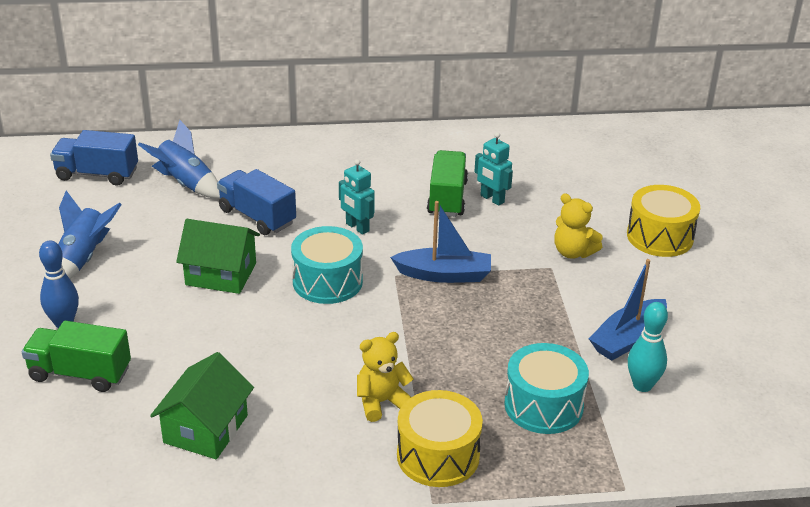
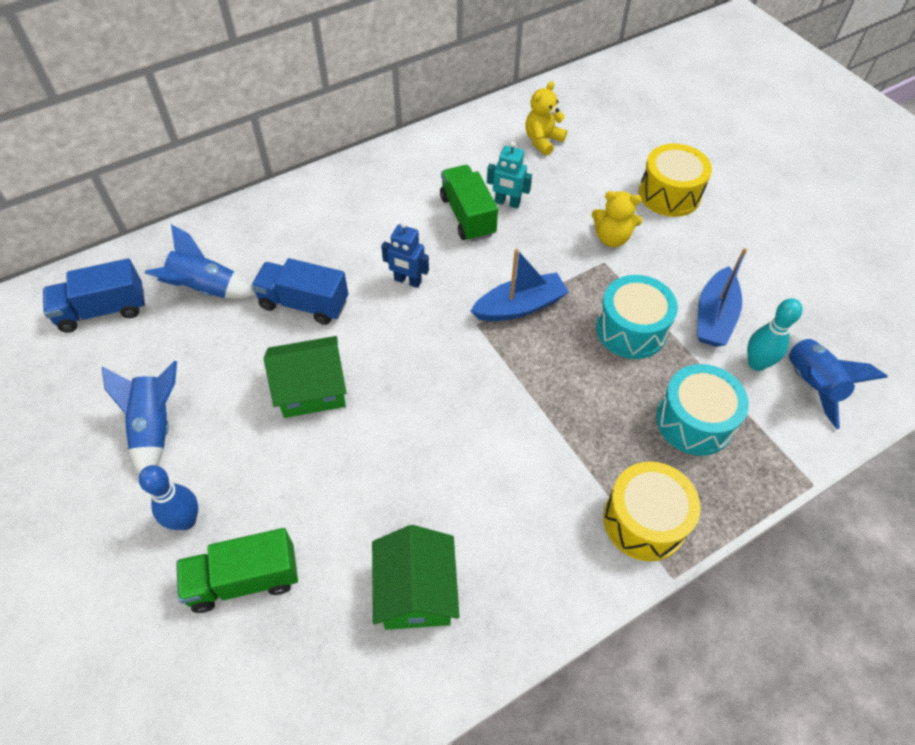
camera: 25 degrees left, 20 degrees up
(327, 281) = (420, 357): turquoise drum -> turquoise drum (631, 329)
(357, 227) = (407, 281): turquoise robot -> blue robot
(381, 402) = (557, 481): yellow teddy bear -> yellow teddy bear (542, 141)
(686, 418) = (811, 384): none -> blue rocket

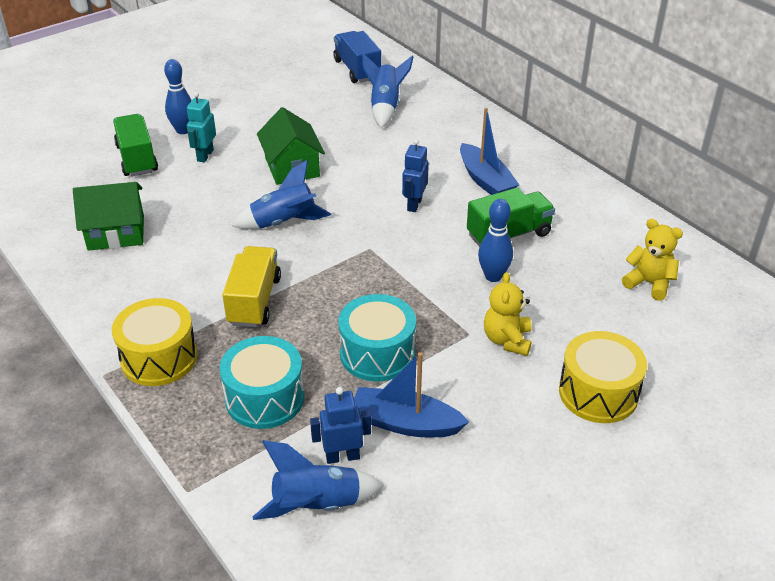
camera: 85 degrees right, 15 degrees down
(155, 427) = (256, 107): blue rocket -> blue rocket (284, 222)
(304, 304) = (378, 153): blue truck -> none
(507, 203) = (536, 260): turquoise robot -> turquoise robot (205, 155)
(520, 306) = (395, 274): blue boat -> blue boat (485, 180)
(527, 235) = (493, 276): none -> blue bowling pin
(555, 430) = (254, 301): none -> yellow truck
(756, 363) = (342, 456): turquoise bowling pin -> blue robot

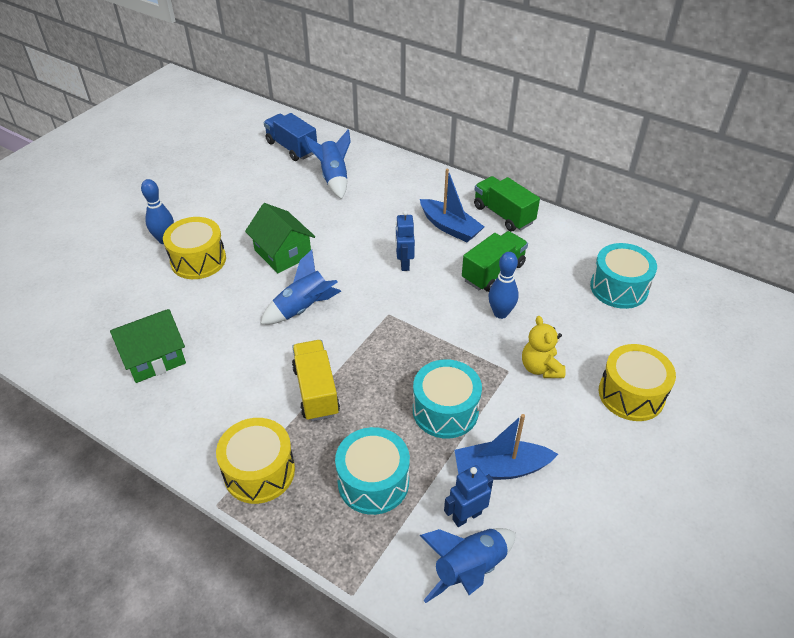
camera: 20 degrees left, 5 degrees up
(137, 159) = (136, 278): green truck -> green truck (503, 215)
(205, 155) = (198, 260): turquoise robot -> yellow drum
(649, 283) = (619, 288): yellow teddy bear -> turquoise drum

